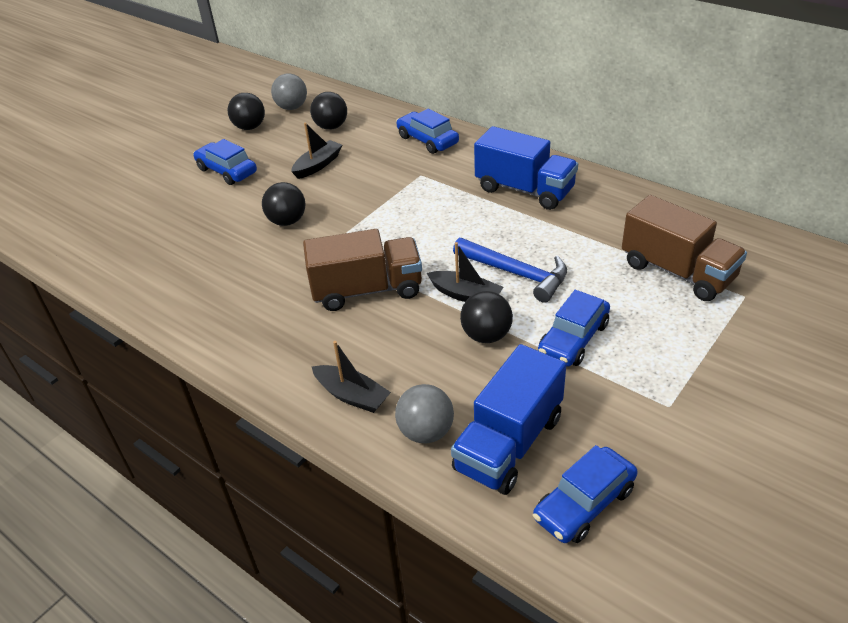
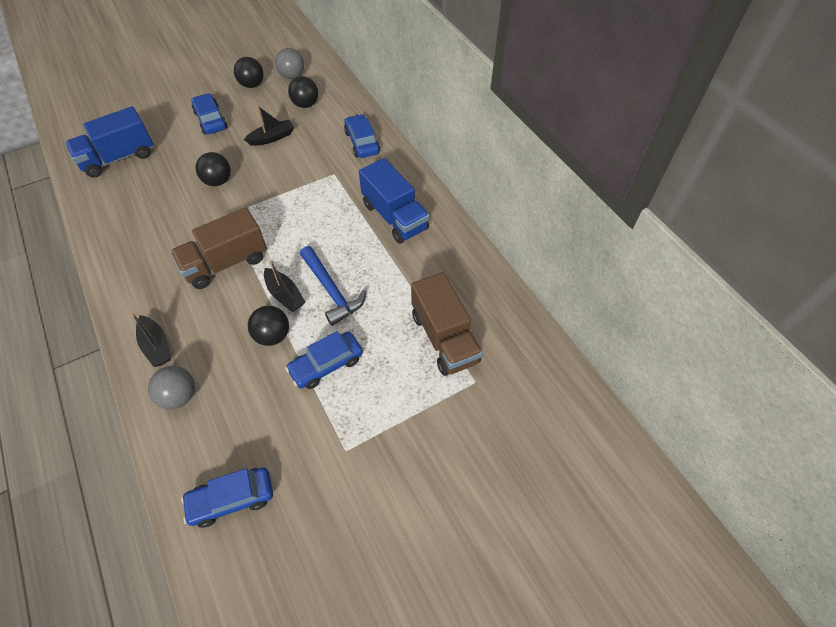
camera: 20 degrees right, 15 degrees up
(367, 290) = (226, 263): brown truck -> brown truck turned 135 degrees clockwise
(509, 443) = (222, 429): blue truck -> blue truck (119, 158)

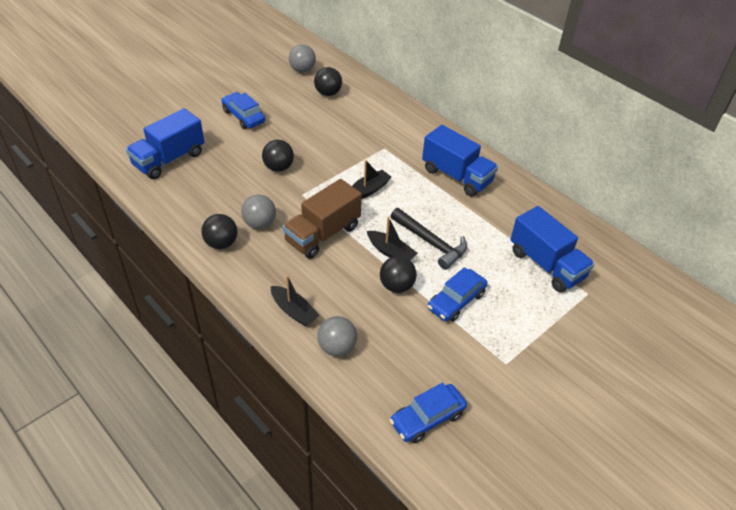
camera: 15 degrees left, 10 degrees down
(170, 241) = (260, 223): none -> grey ball
(252, 85) = (267, 81): black ball -> black ball (221, 243)
(272, 138) = (311, 125): black boat -> black boat (368, 190)
(332, 291) = (431, 243): blue hammer -> black hammer
(362, 142) = (397, 119): blue car -> none
(444, 338) = (546, 265): brown truck -> blue truck

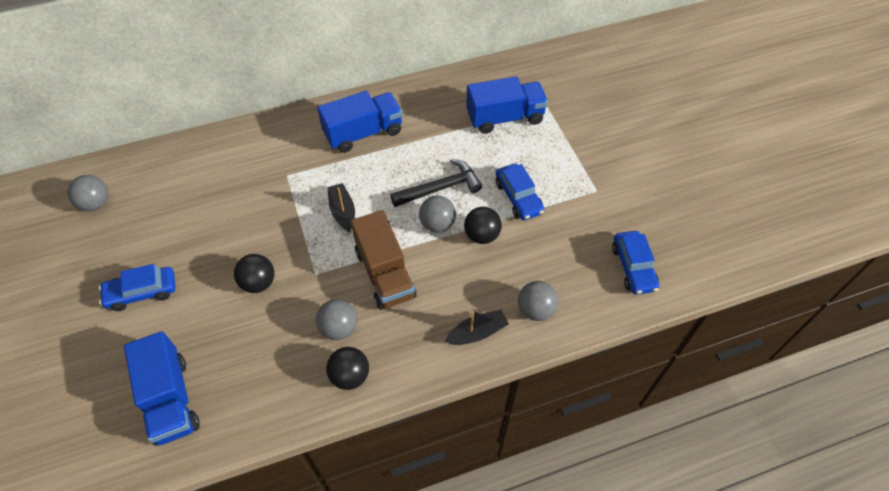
camera: 65 degrees left, 10 degrees up
(328, 93) = (159, 193): black ball -> none
(391, 252) = (437, 224): black boat -> grey ball

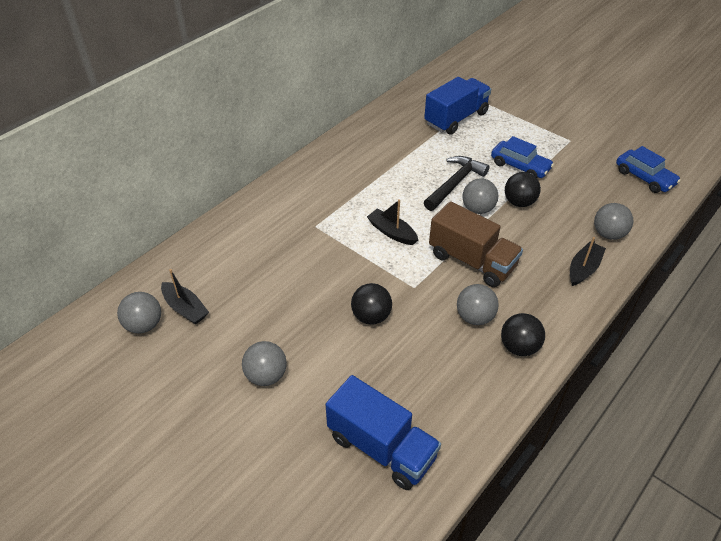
camera: 30 degrees left, 10 degrees down
(133, 204) = (185, 308): none -> black boat
(142, 292) = (266, 375): blue car -> grey ball
(363, 133) = (352, 170): blue truck -> none

